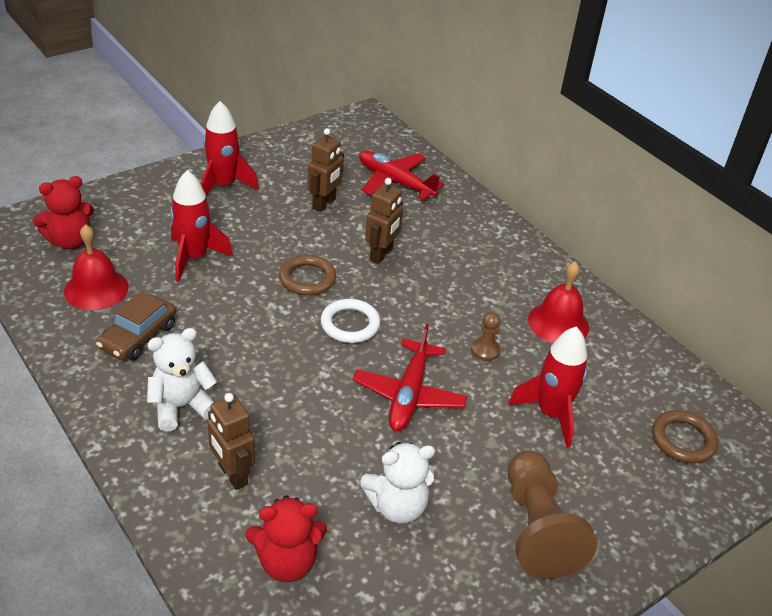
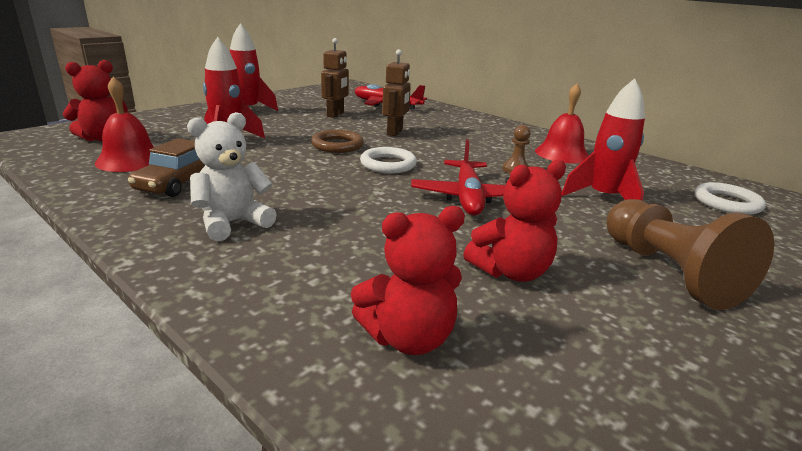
camera: 10 degrees left, 15 degrees down
(232, 474) = (307, 267): brown robot -> none
(397, 506) = (511, 272): white teddy bear -> red teddy bear
(683, 440) = (727, 203): brown ring -> white ring

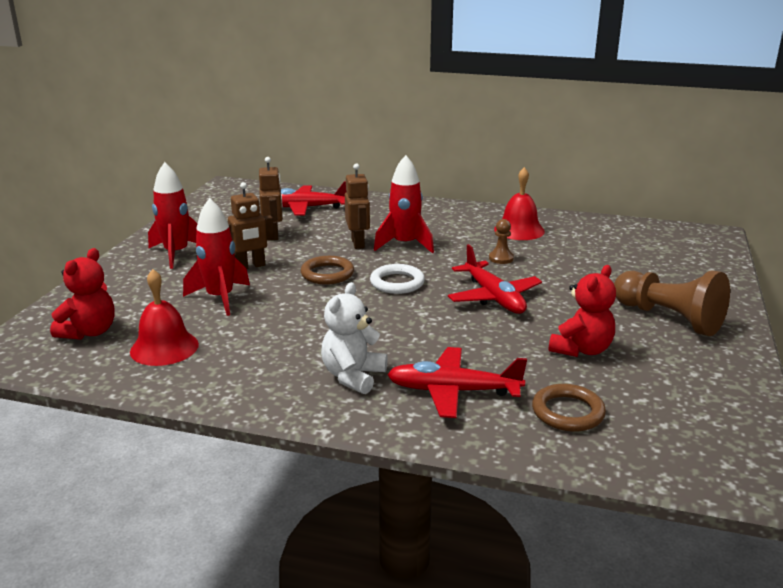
camera: 25 degrees left, 0 degrees up
(177, 183) = (249, 357): brown car -> none
(286, 128) = (250, 266): none -> brown robot
(306, 267) = (453, 391): none -> red plane
(408, 338) = (568, 412): red teddy bear -> brown ring
(603, 198) = (585, 268): red rocket -> red rocket (405, 244)
(727, 203) = (666, 248): white ring -> none

